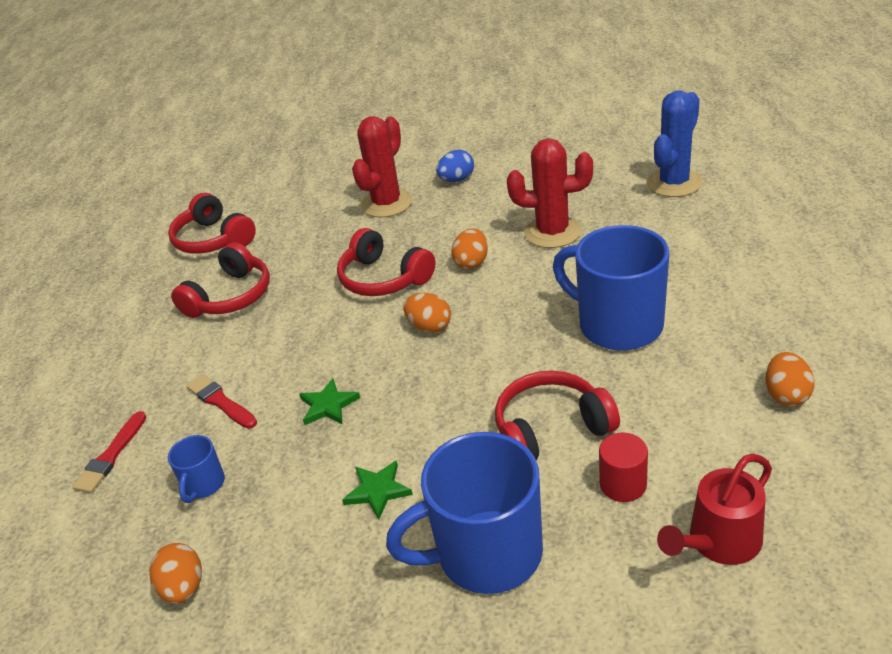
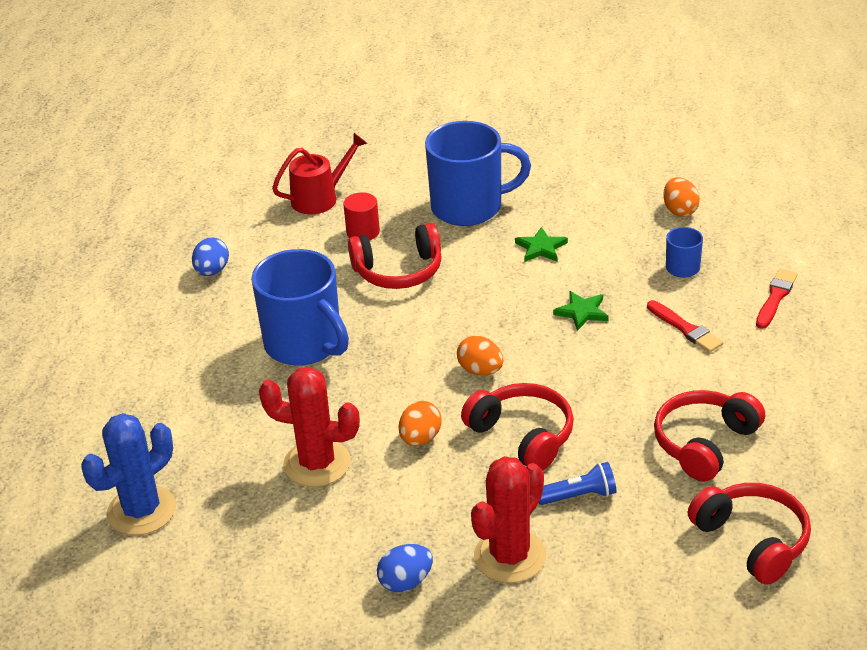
camera: 175 degrees left, 0 degrees up
(337, 245) = (579, 496): none -> blue flashlight
(786, 395) = (212, 271): orange egg -> blue egg

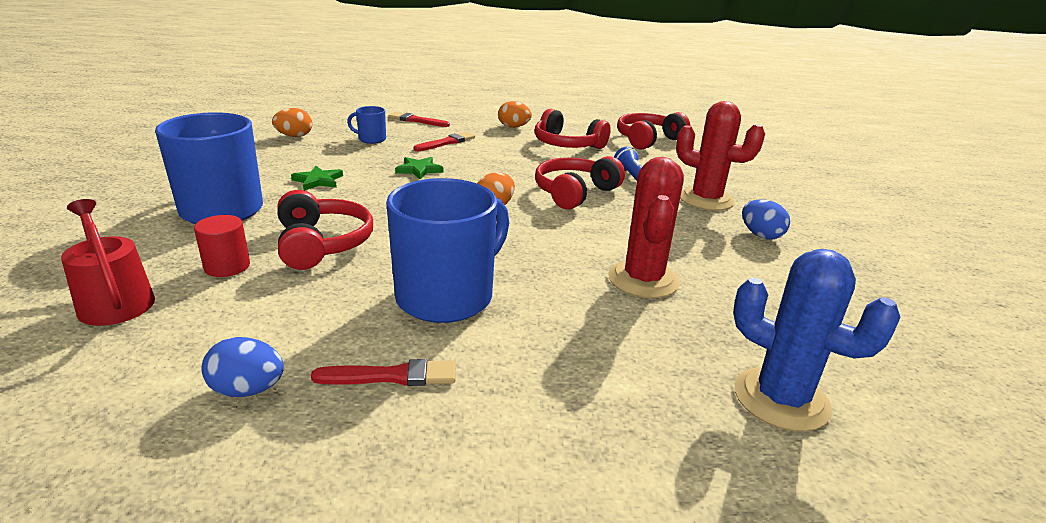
camera: 100 degrees left, 10 degrees down
(212, 325) = (392, 376): none -> red brush
(420, 438) = (590, 231): orange egg -> orange egg (513, 127)

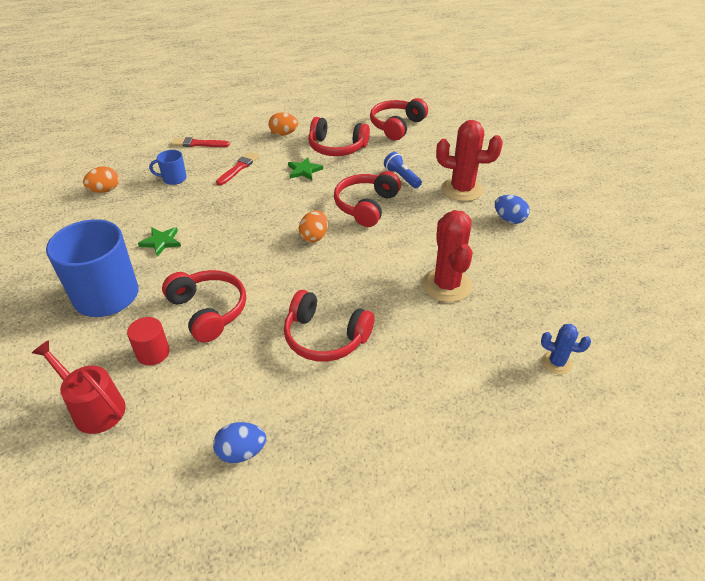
camera: 15 degrees left, 15 degrees up
(392, 376) = (325, 414): red brush -> none
(419, 170) = (235, 208): green star -> green star (304, 171)
(447, 296) = (325, 337): blue mug -> red headphones
(781, 399) = (556, 363): blue cactus -> blue cactus, size x0.53

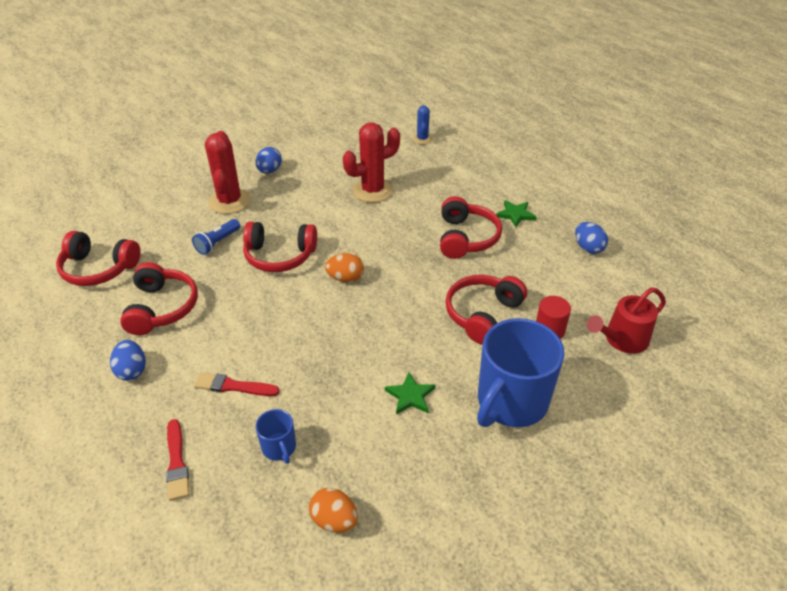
camera: 110 degrees left, 0 degrees up
(94, 407) = (622, 340): red watering can -> red watering can turned 45 degrees clockwise
(283, 134) = (132, 370): orange egg -> blue egg
(304, 171) = (224, 321): green star -> green star (515, 214)

